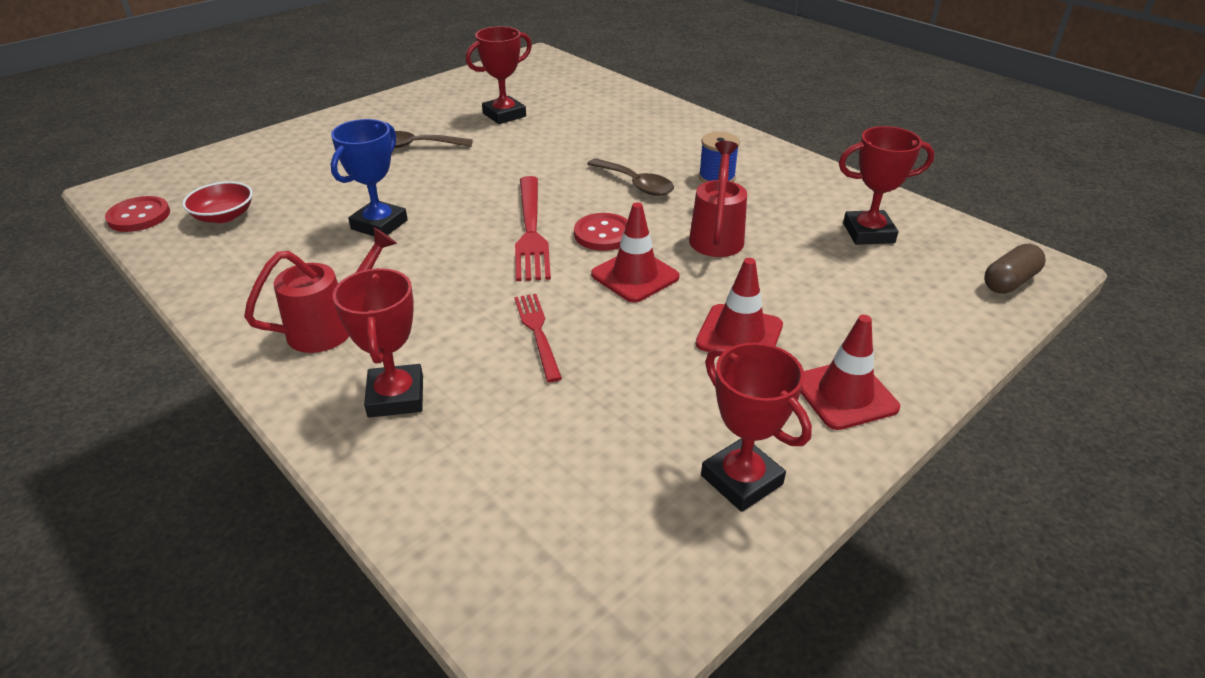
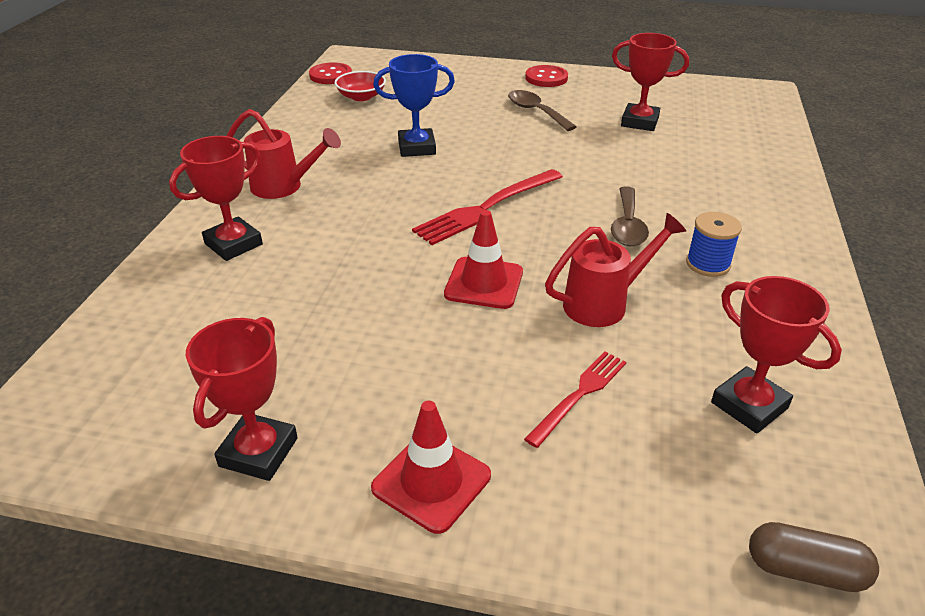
camera: 55 degrees right, 0 degrees up
(538, 333) = (357, 269): red fork -> red fork (579, 395)
(603, 234) = (526, 242): red button -> red button (546, 78)
(739, 334) = (459, 376): red traffic cone -> none

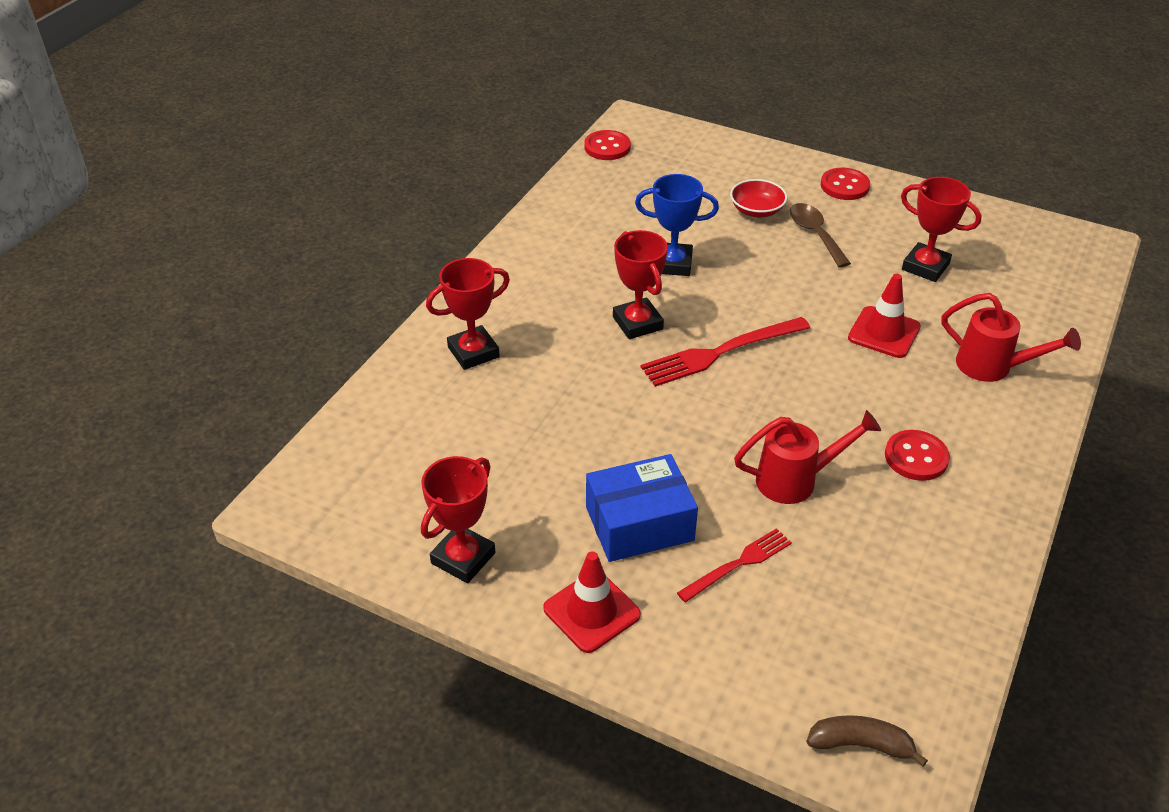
camera: 15 degrees right, 5 degrees up
(284, 187) = (531, 293): red watering can -> red watering can (993, 367)
(361, 97) = (633, 183): red bowl -> red bowl (756, 210)
(457, 374) = (639, 524): none -> blue box
(484, 283) = (691, 437): red traffic cone -> red traffic cone (884, 332)
(627, 226) = (854, 399): brown spoon -> none
(708, 264) = (916, 457): blue spool -> red button
(749, 405) = (884, 605): red trophy -> red trophy (637, 323)
(805, 570) = (861, 745): brown capsule -> brown banana

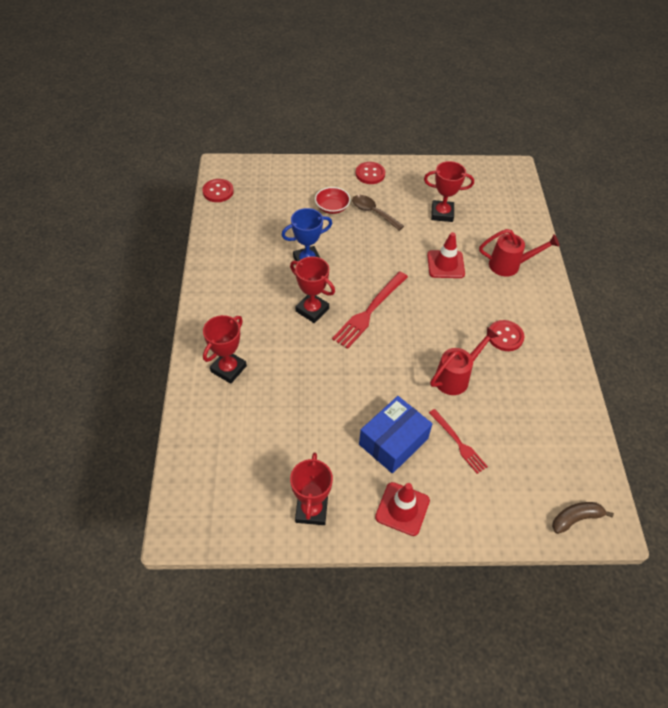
camera: 30 degrees left, 10 degrees up
(738, 564) = (458, 442): red fork -> red fork turned 120 degrees clockwise

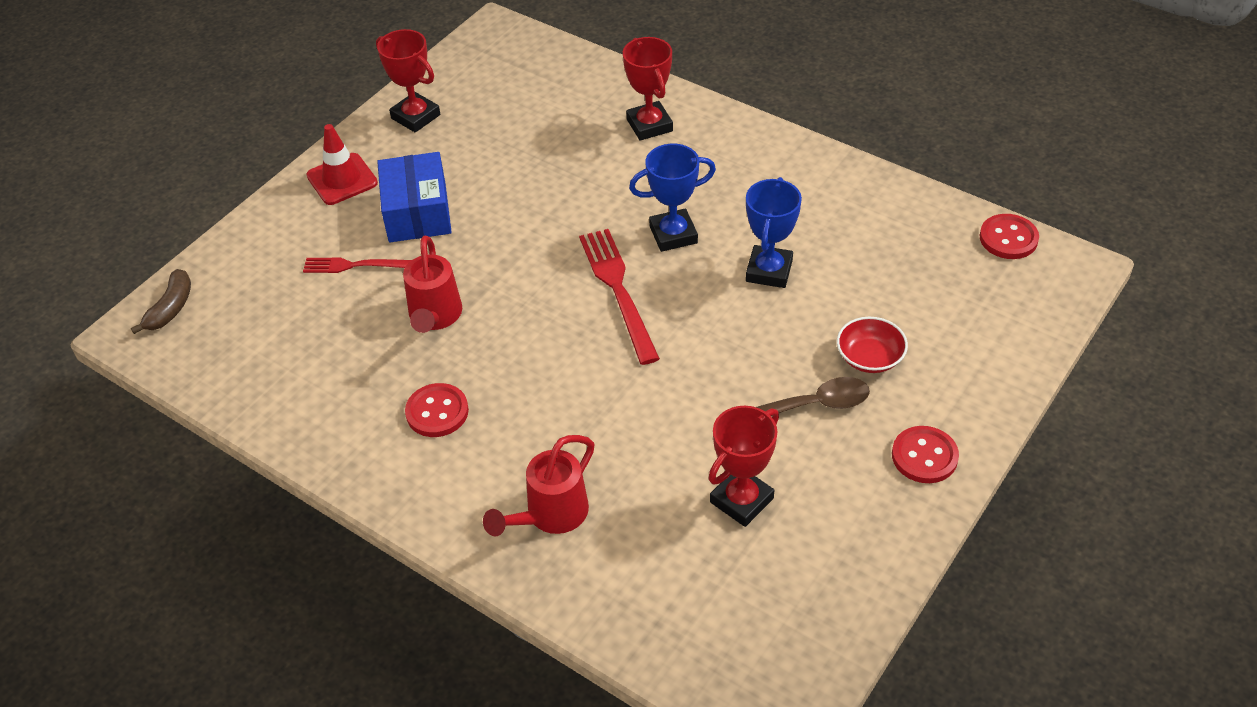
camera: 130 degrees right, 5 degrees down
(312, 310) = (673, 235): red trophy -> blue trophy
(445, 264) = (626, 430): red traffic cone -> none

